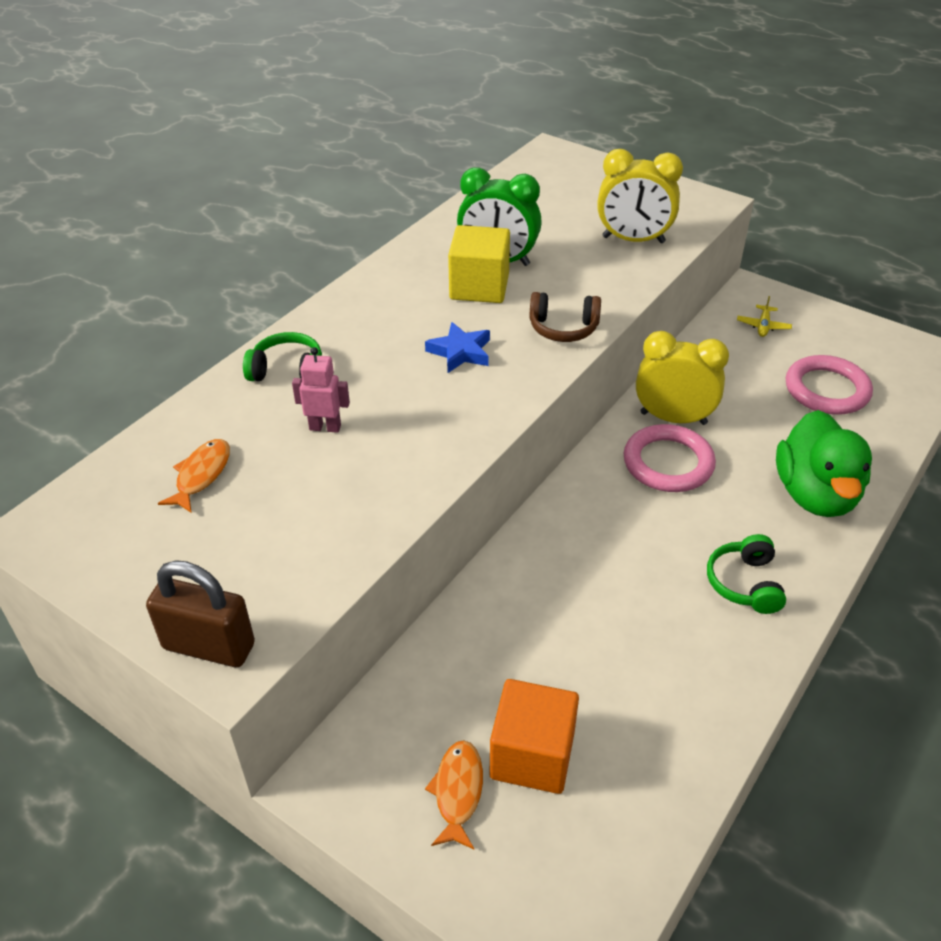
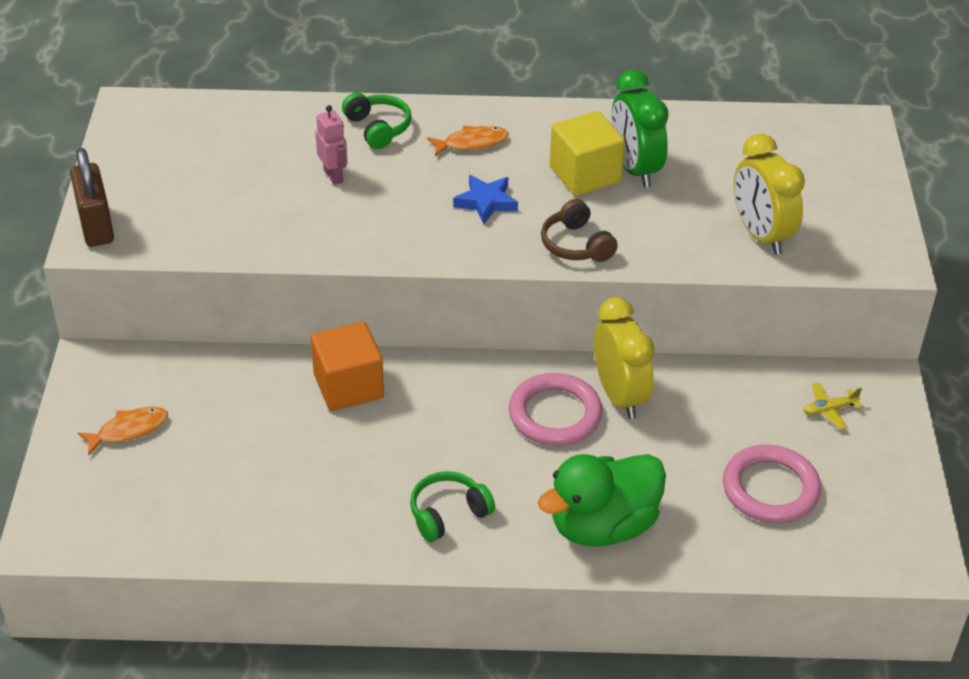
camera: 55 degrees right, 0 degrees up
(201, 475) = (236, 146): orange fish -> orange fish (472, 143)
(532, 755) = (184, 455): orange cube -> orange cube (348, 386)

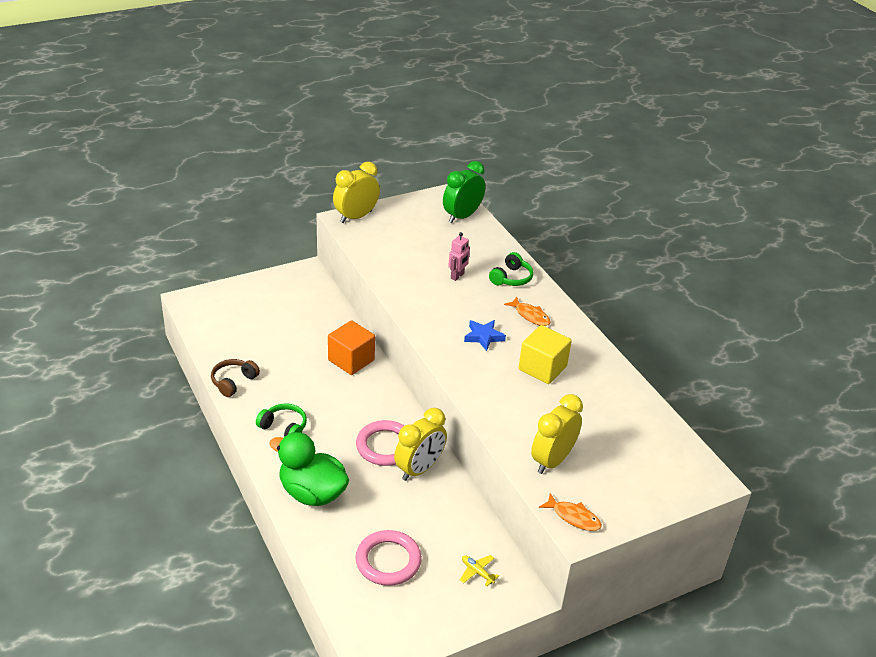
camera: 60 degrees right, 5 degrees down
(96, 226) = (356, 217): brown padlock -> yellow clock
(128, 430) = (271, 299): orange fish -> orange fish (573, 517)
(576, 245) = (476, 383): brown headphones -> brown headphones (233, 382)
(635, 169) = (566, 387): green clock -> green clock (462, 216)

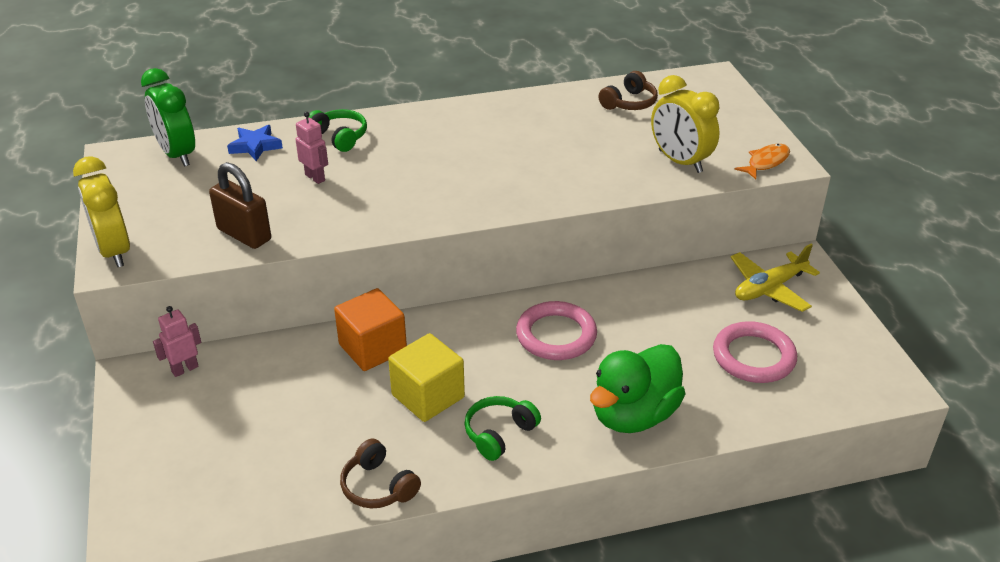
camera: 75 degrees left, 0 degrees up
(315, 289) = (185, 369): none -> pink robot
(385, 259) = (244, 234): none -> brown padlock
(419, 469) = (602, 311): yellow clock -> none
(477, 572) = (769, 288): yellow plane -> yellow plane, size x1.92
(483, 337) = (451, 175): blue star -> blue star (255, 146)
(530, 315) = (421, 135): orange fish -> none
(542, 368) = (523, 143): yellow cube -> yellow cube (428, 396)
(633, 425) = (629, 103): none -> brown headphones

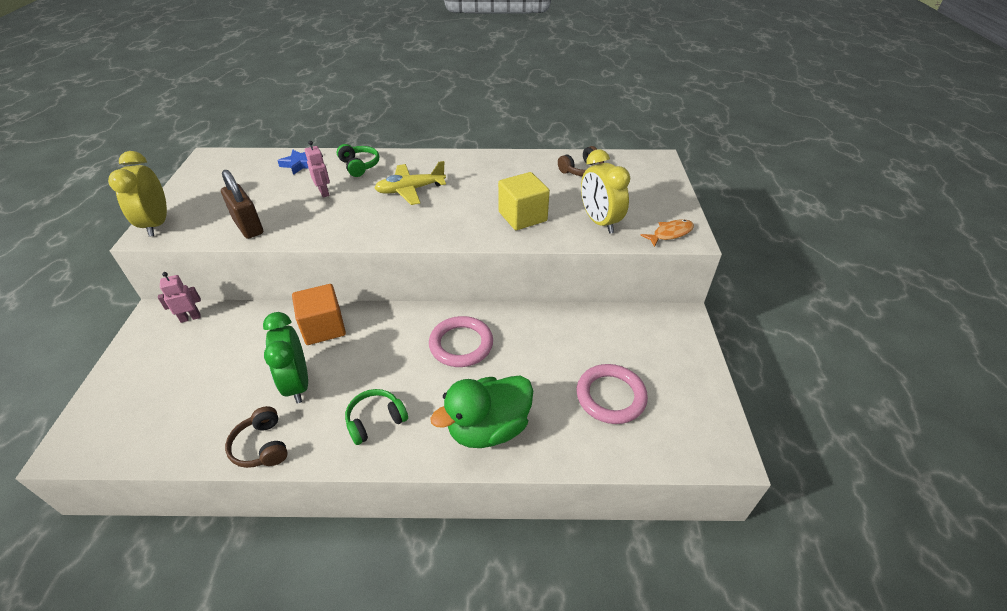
camera: 15 degrees right, 5 degrees up
(177, 154) = (246, 162): green clock -> green clock (297, 384)
(428, 396) = (340, 375): yellow cube -> yellow cube (522, 216)
(769, 288) = (648, 337): yellow plane -> yellow plane (410, 190)

